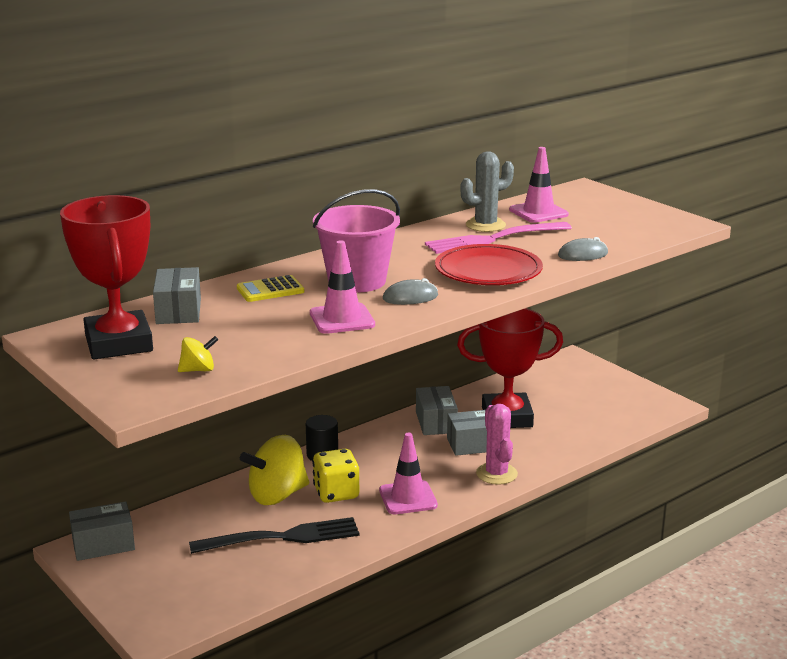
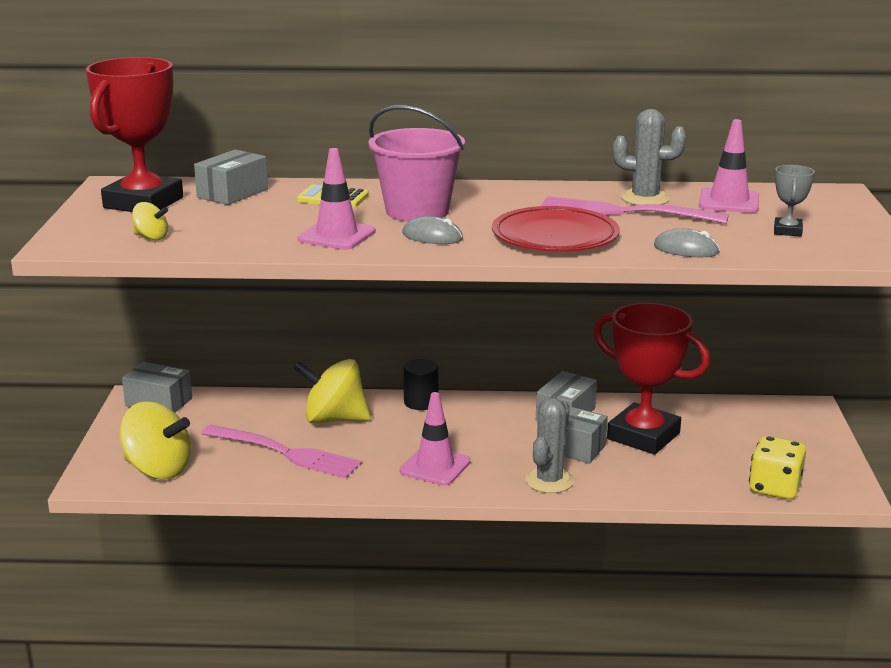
camera: 40 degrees right, 0 degrees up
(199, 598) = (158, 469): none -> yellow spinning top
(283, 537) = (286, 453): black fork -> pink fork
(336, 493) = (382, 437): yellow dice -> yellow dice (774, 488)
(496, 474) = (549, 481): pink cactus -> grey cactus
(611, 223) = (787, 231): none -> grey trophy

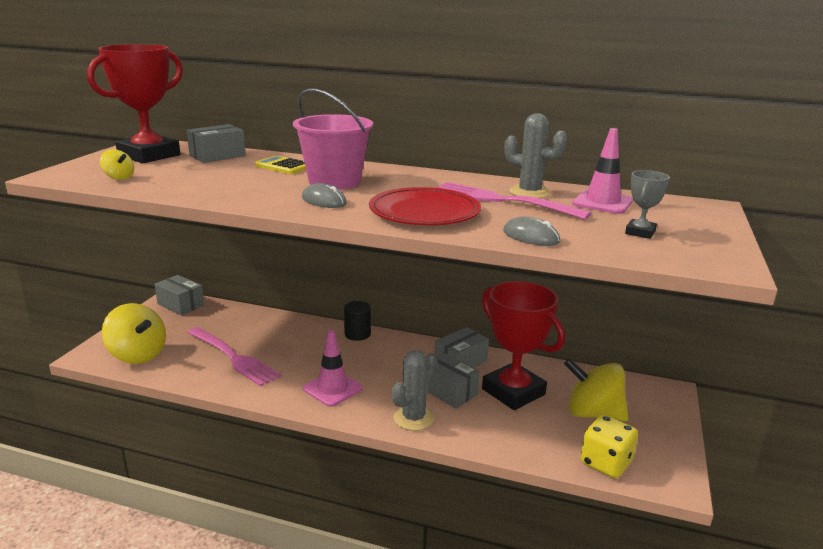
camera: 15 degrees right, 0 degrees up
(334, 419) = (286, 337): yellow spinning top -> yellow spinning top (593, 413)
(336, 235) = (251, 192): pink traffic cone -> none

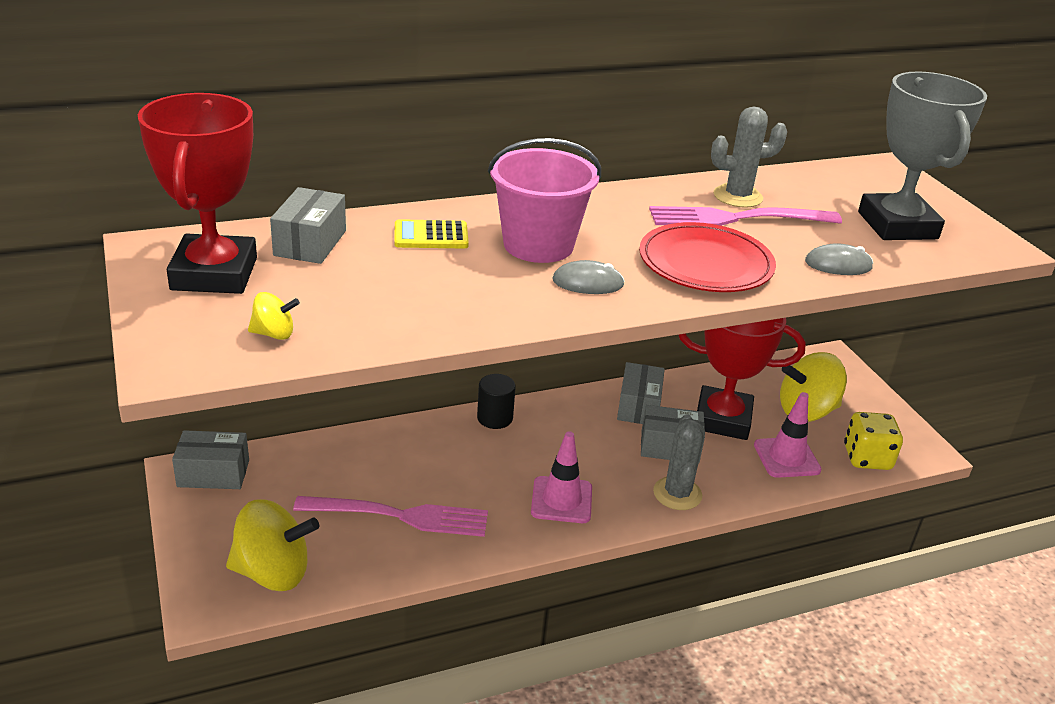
camera: 40 degrees left, 10 degrees up
(602, 202) = (812, 191): pink traffic cone -> pink traffic cone (786, 458)
(640, 232) = (897, 225): grey trophy -> grey trophy, size x2.30

